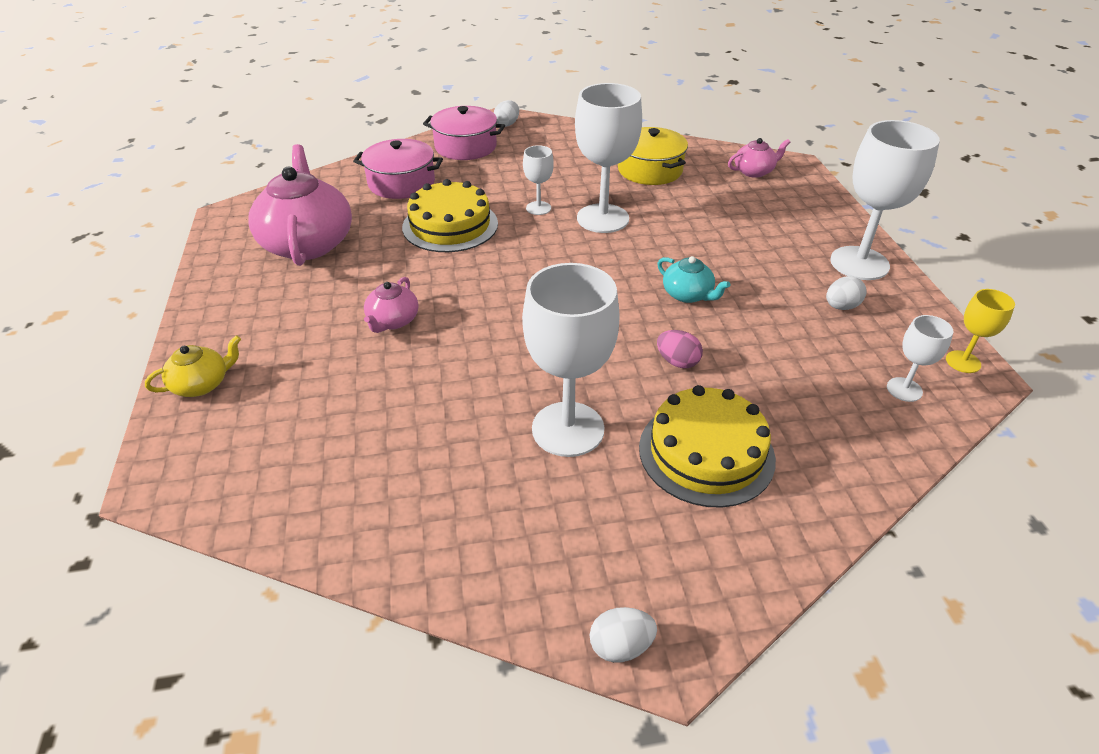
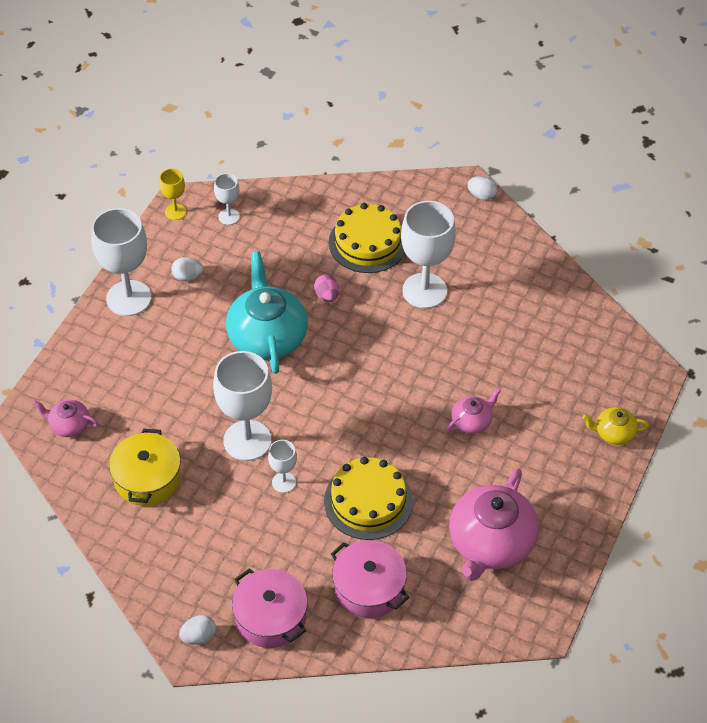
camera: 145 degrees left, 10 degrees up
(688, 295) = (267, 337): turquoise teapot -> turquoise teapot, size x2.06

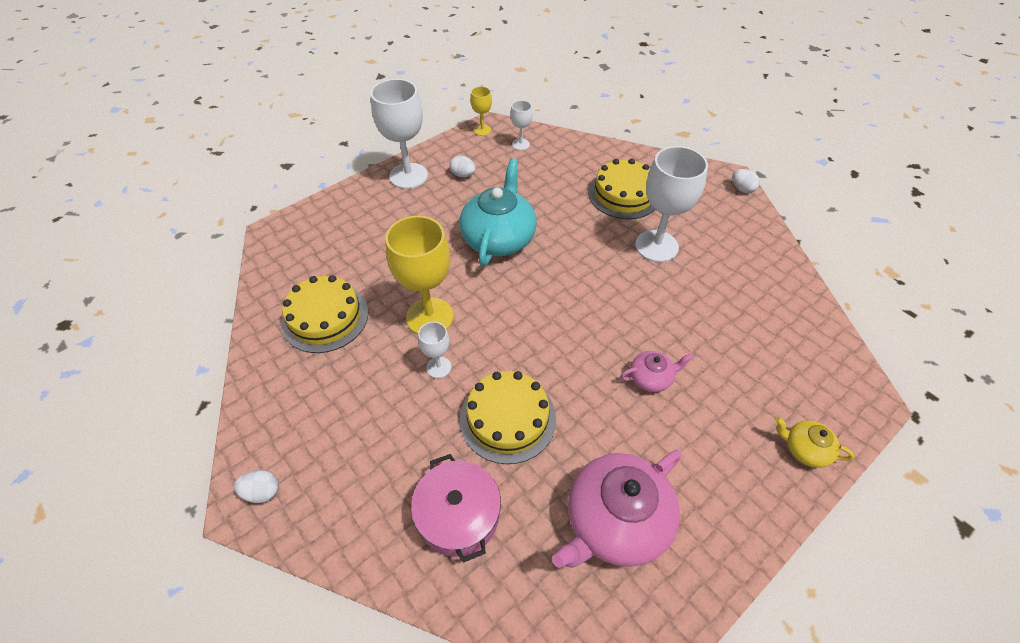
camera: 25 degrees right, 0 degrees up
(69, 425) = (297, 251): pink teapot -> none
(147, 478) = (325, 317): yellow pot -> yellow cake
(247, 440) = (429, 317): white goblet -> yellow goblet
(270, 617) = (342, 502): pink pot -> none
(327, 296) = (567, 223): pink egg -> none

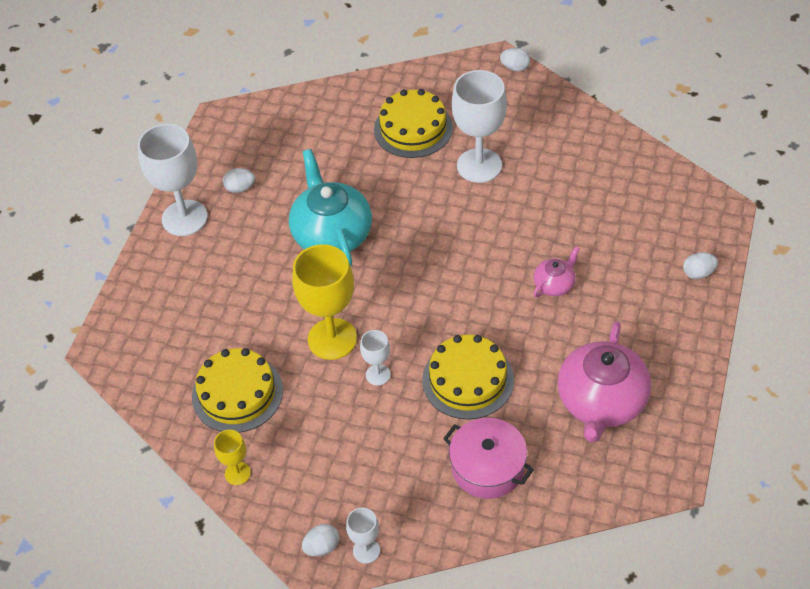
camera: 30 degrees left, 0 degrees up
(482, 130) = (216, 128): yellow goblet -> yellow goblet (237, 473)
(520, 144) = (270, 124): white goblet -> white goblet (366, 551)
(805, 449) = (698, 273): yellow teapot -> white egg

